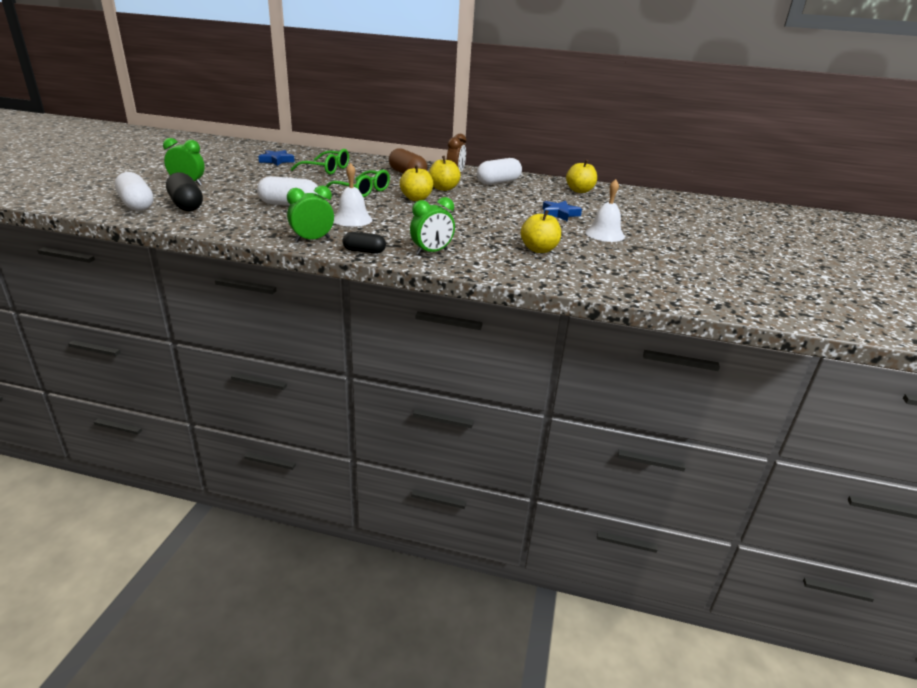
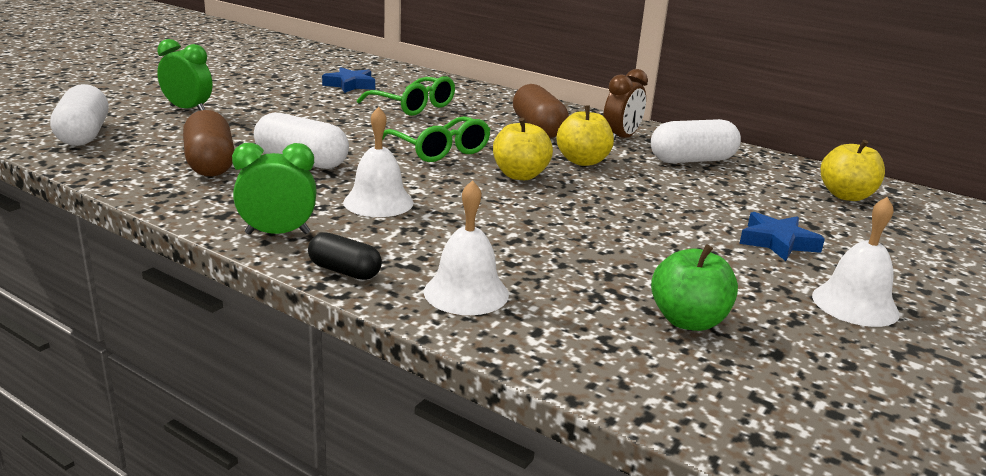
camera: 20 degrees right, 5 degrees down
(186, 205) = (150, 143): black capsule -> none
(236, 211) = (210, 164): none -> brown capsule
(431, 252) = (466, 292): green clock -> white bell
(539, 249) = (688, 321): yellow apple -> green apple

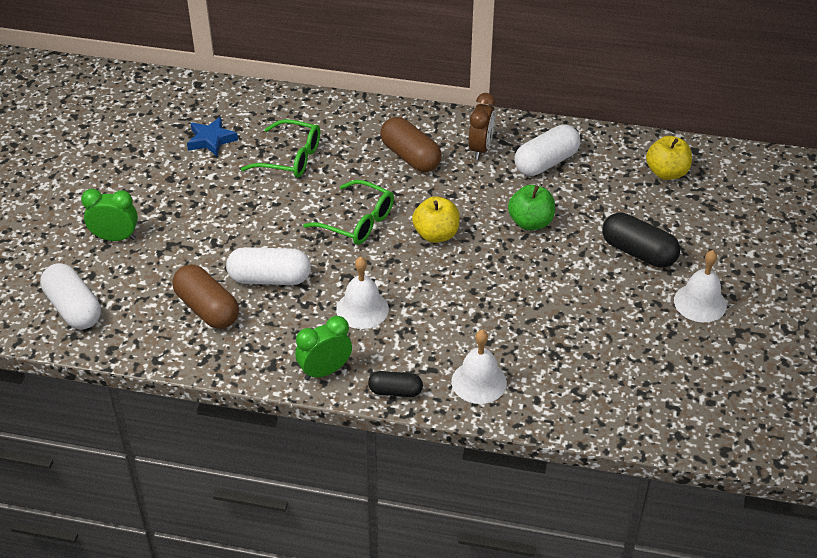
camera: 20 degrees left, 20 degrees up
(582, 161) = (469, 196): yellow apple -> none
(688, 321) = (613, 356): green apple -> green apple (530, 222)
(777, 242) = (638, 252): blue star -> black capsule

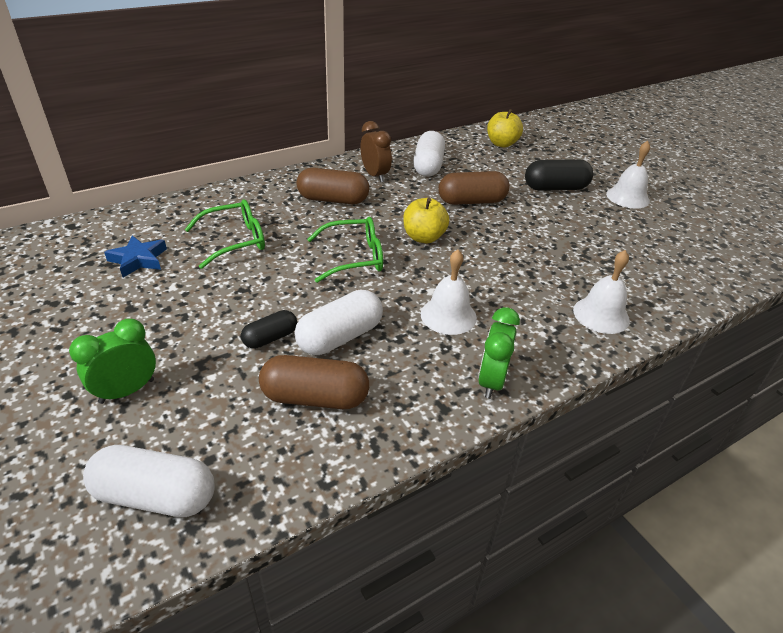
camera: 45 degrees left, 5 degrees down
(395, 391) = (563, 360): black capsule -> black capsule (270, 338)
(530, 222) = (471, 201): green apple -> brown capsule

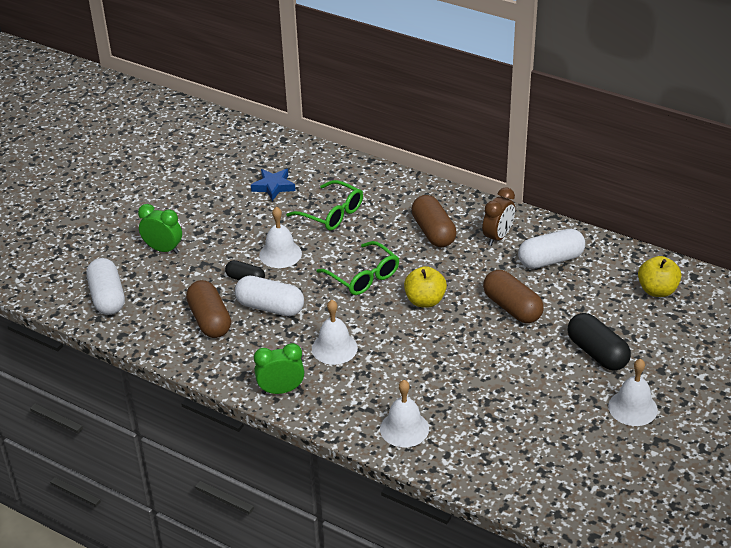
camera: 65 degrees right, 0 degrees up
(257, 296) = (280, 254): none -> white bell

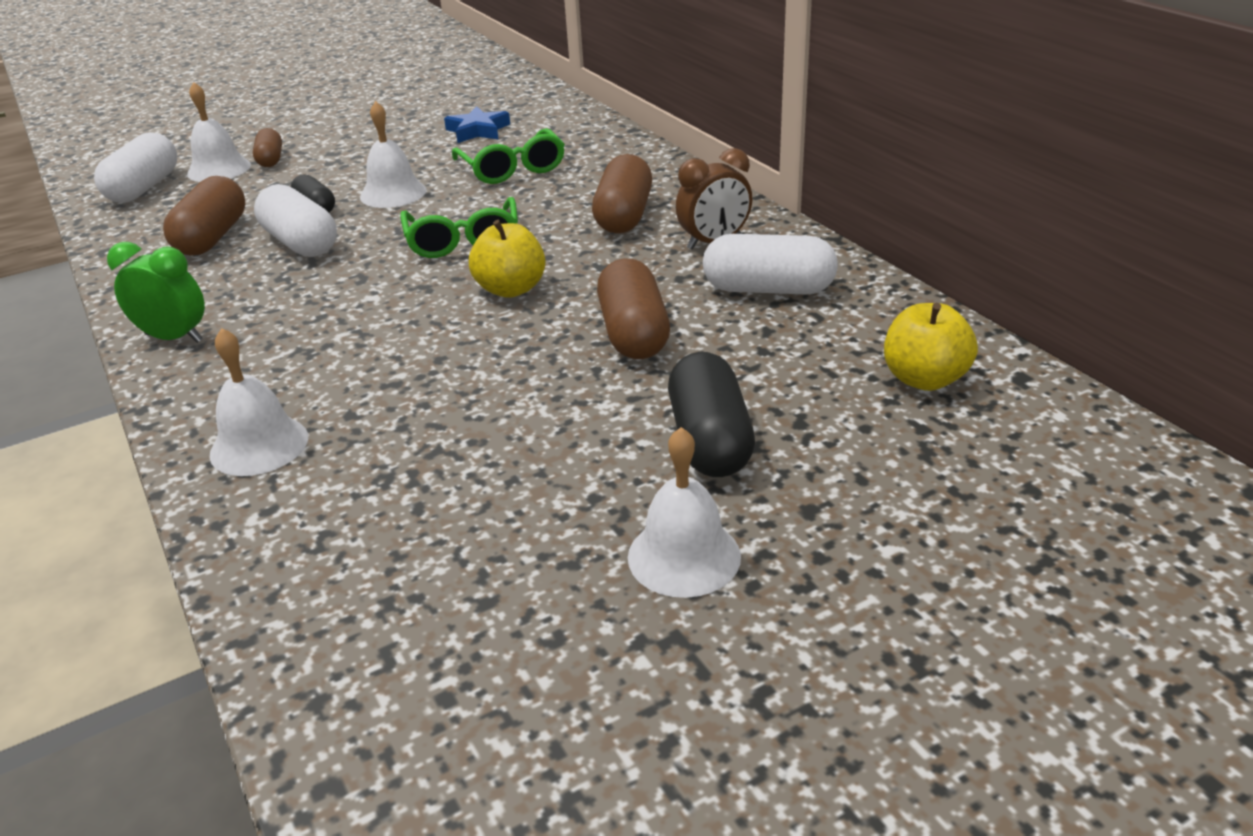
camera: 30 degrees right, 5 degrees down
(163, 249) = (270, 159): green clock -> brown capsule
(334, 348) = (312, 309): white bell -> white bell (219, 169)

